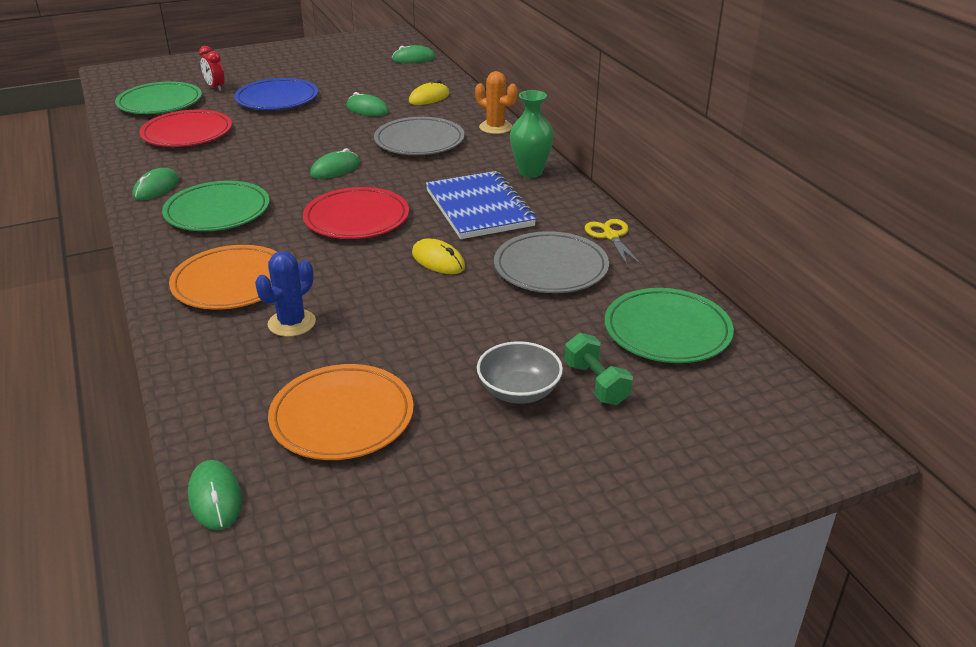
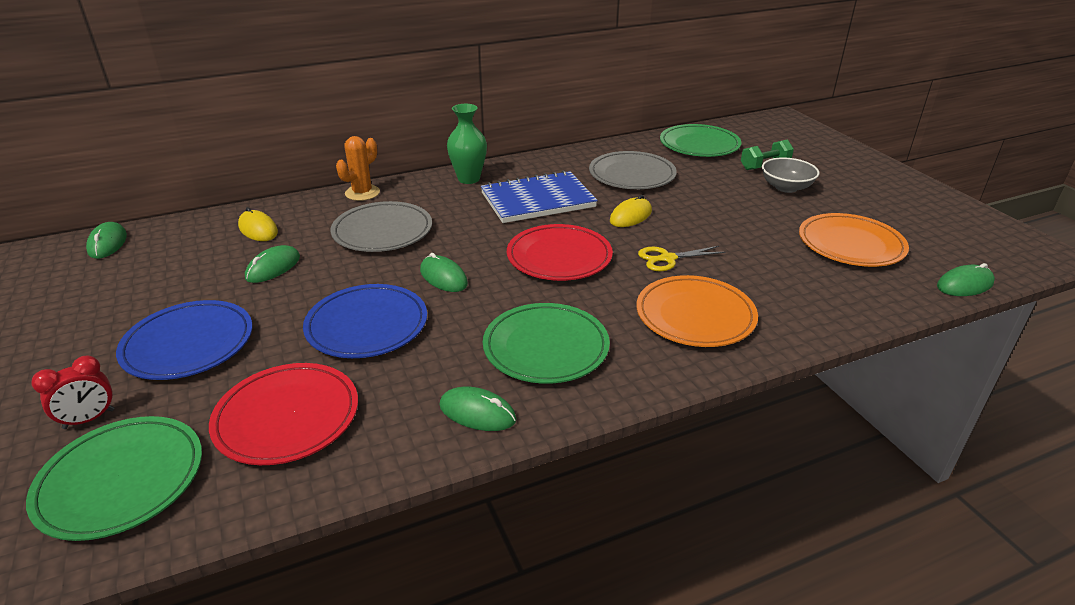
camera: 90 degrees left, 0 degrees up
(276, 146) = (367, 325): none -> blue plate
(291, 323) = (748, 275): blue cactus -> none
(611, 236) = (581, 154): yellow scissors -> yellow scissors (667, 259)

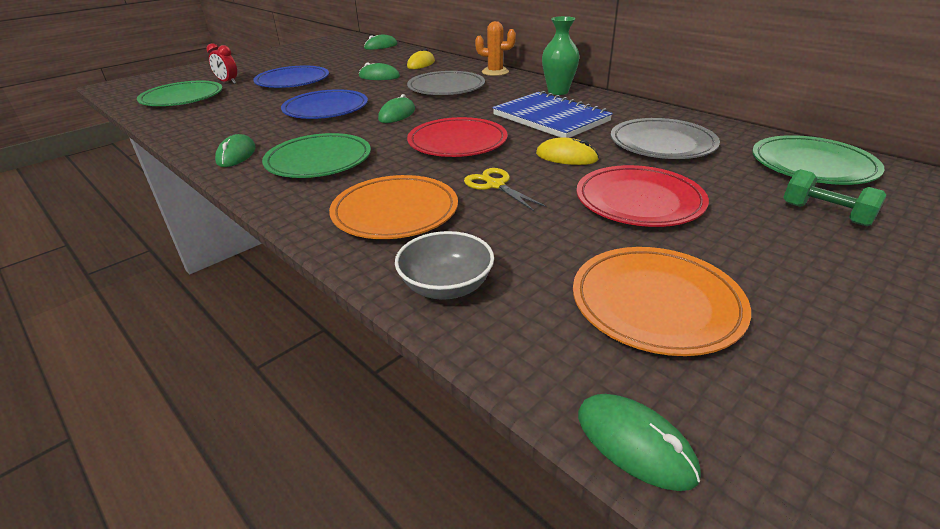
camera: 70 degrees right, 0 degrees up
(287, 417) = (230, 113): red plate -> red plate (639, 201)
(786, 187) = (777, 236): grey bowl -> grey bowl (446, 286)

